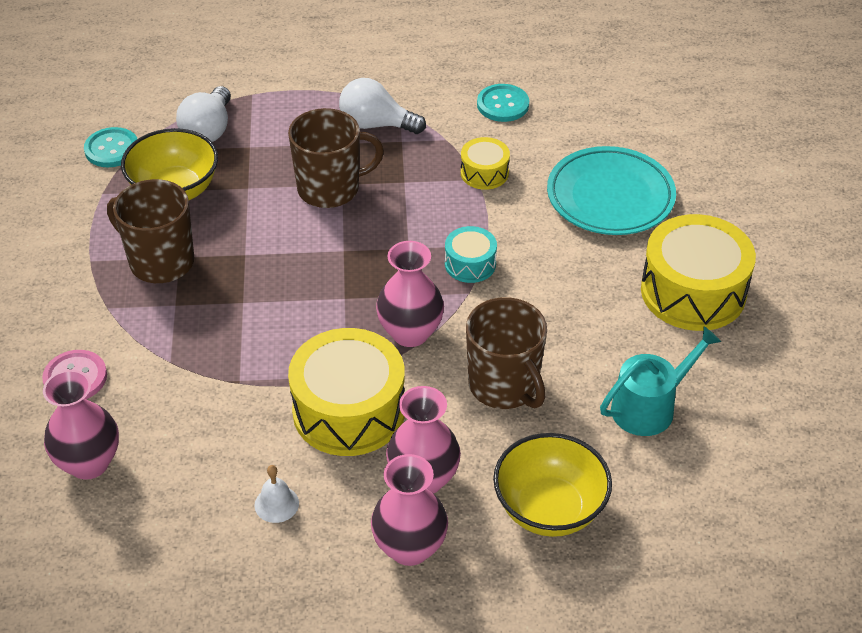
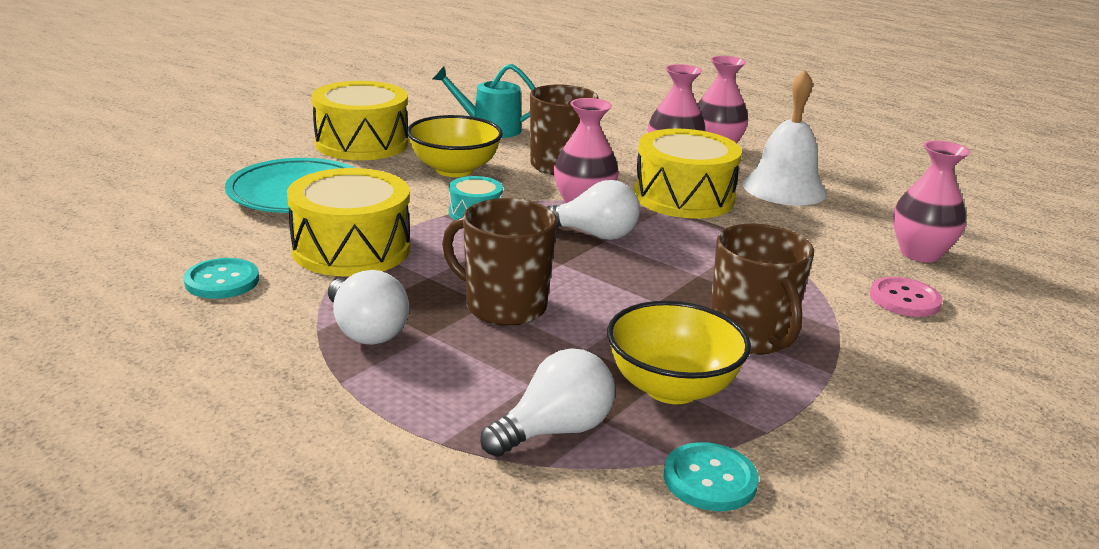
camera: 140 degrees left, 20 degrees down
(276, 504) = (784, 188): white bell -> white bell, size x2.29
(360, 299) = (593, 235): none -> white light bulb
(484, 173) = (351, 249): yellow drum -> yellow drum, size x2.00
(549, 509) = (614, 129): yellow bowl -> yellow bowl (454, 170)

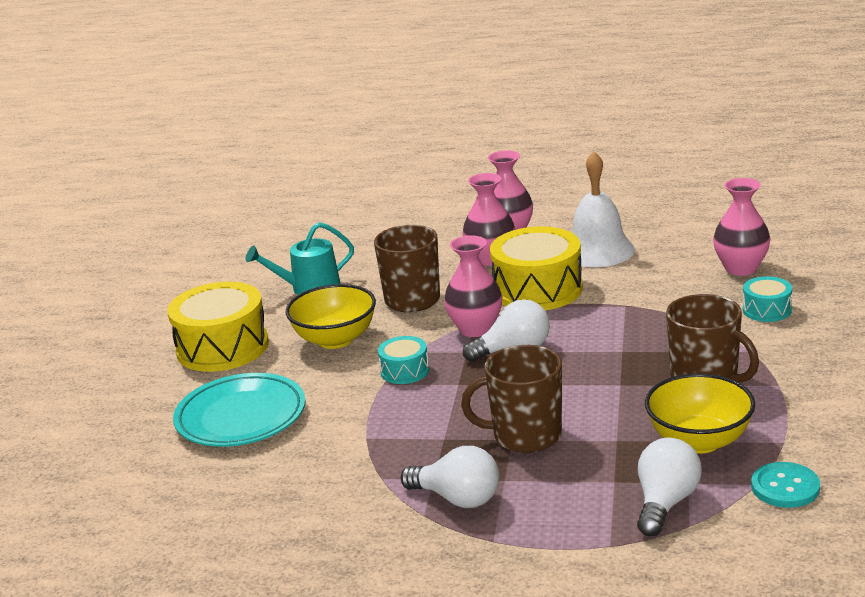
camera: 25 degrees left, 0 degrees up
(222, 281) = (297, 513): turquoise button -> none
(351, 249) = (355, 443): yellow drum -> none
(904, 299) = (767, 310): pink button -> turquoise drum

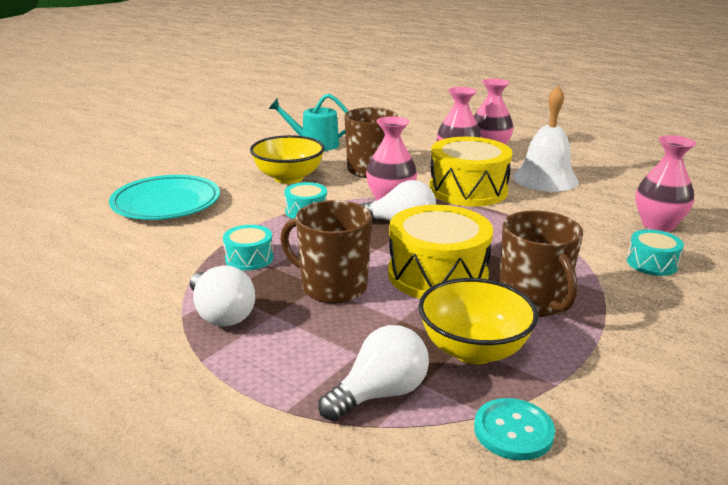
camera: 25 degrees right, 0 degrees up
(222, 347) = (216, 161): yellow drum -> yellow drum (437, 274)
(412, 439) = (249, 258): none -> turquoise drum

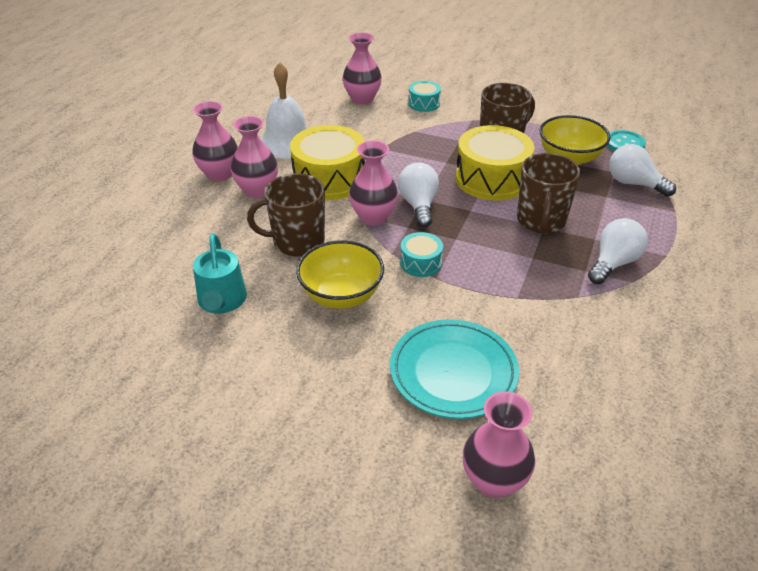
camera: 105 degrees left, 15 degrees up
(63, 200) = (494, 481): none -> pink vase
(249, 258) = (528, 273): turquoise drum -> none

